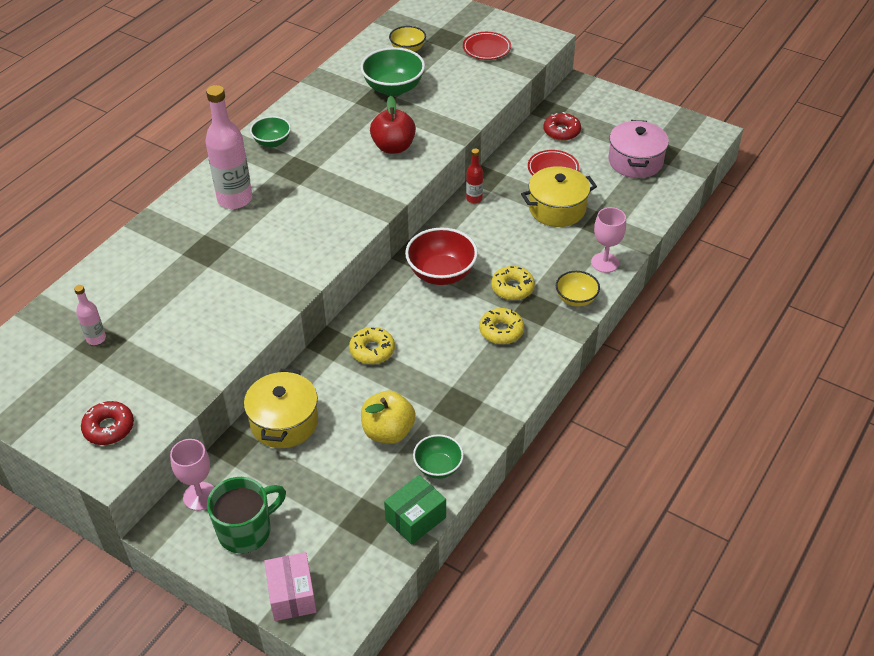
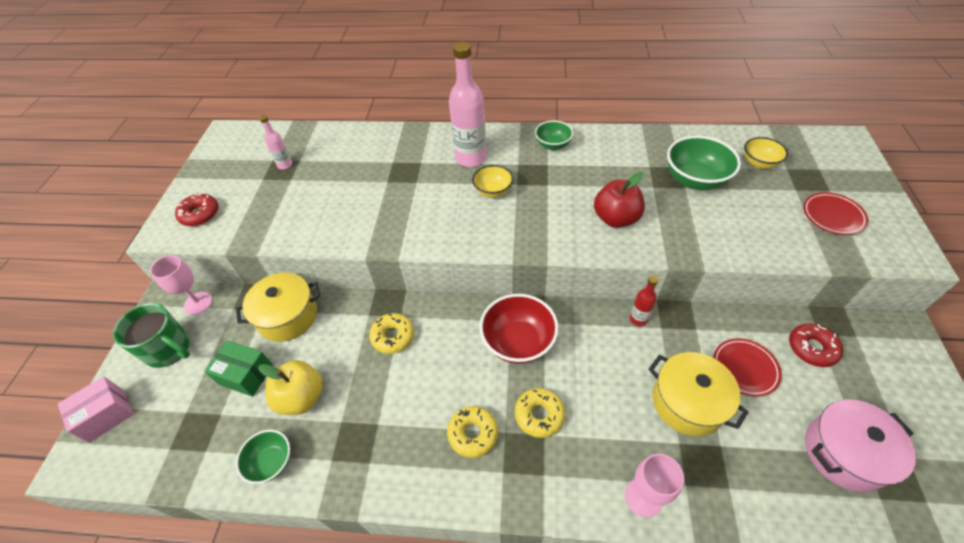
camera: 65 degrees right, 5 degrees up
(415, 518) = (204, 473): green box -> green box (246, 375)
(576, 299) = (564, 491): yellow bowl -> yellow bowl (493, 191)

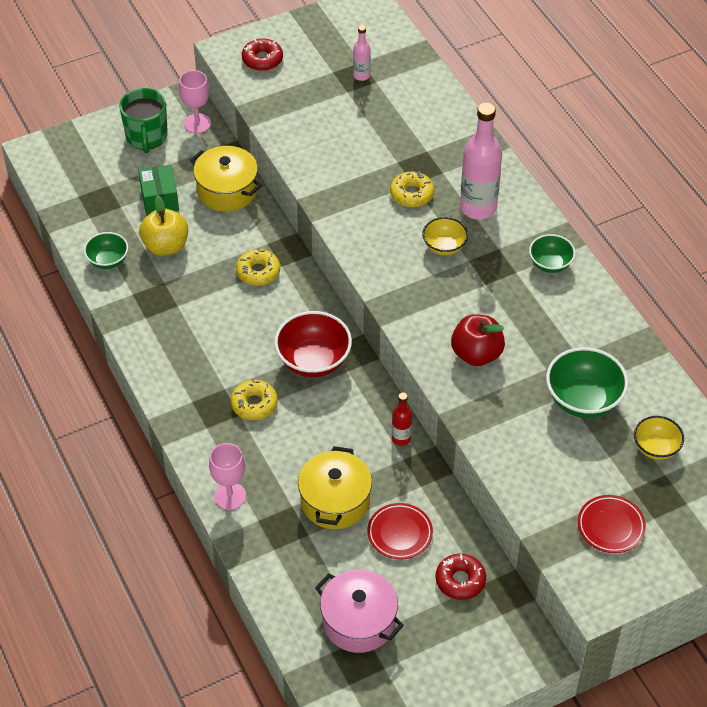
camera: 55 degrees right, 0 degrees up
(106, 415) = (75, 142): pink box -> none
(473, 434) = (209, 369): yellow donut -> yellow donut (412, 194)

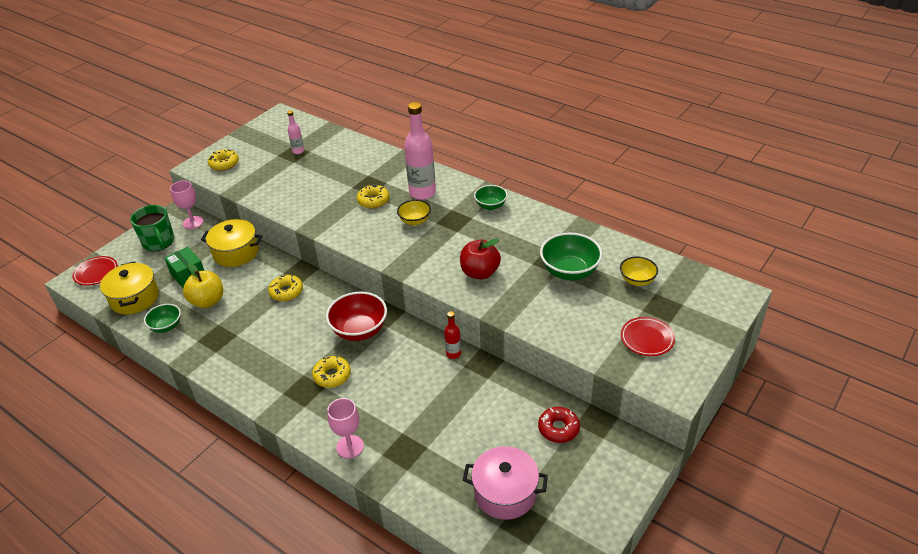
camera: 25 degrees left, 10 degrees down
(262, 59) = (224, 164): red donut -> yellow donut
(335, 501) = (432, 415): yellow pot -> yellow pot (134, 298)
(400, 533) = (494, 416): red plate -> red plate (96, 273)

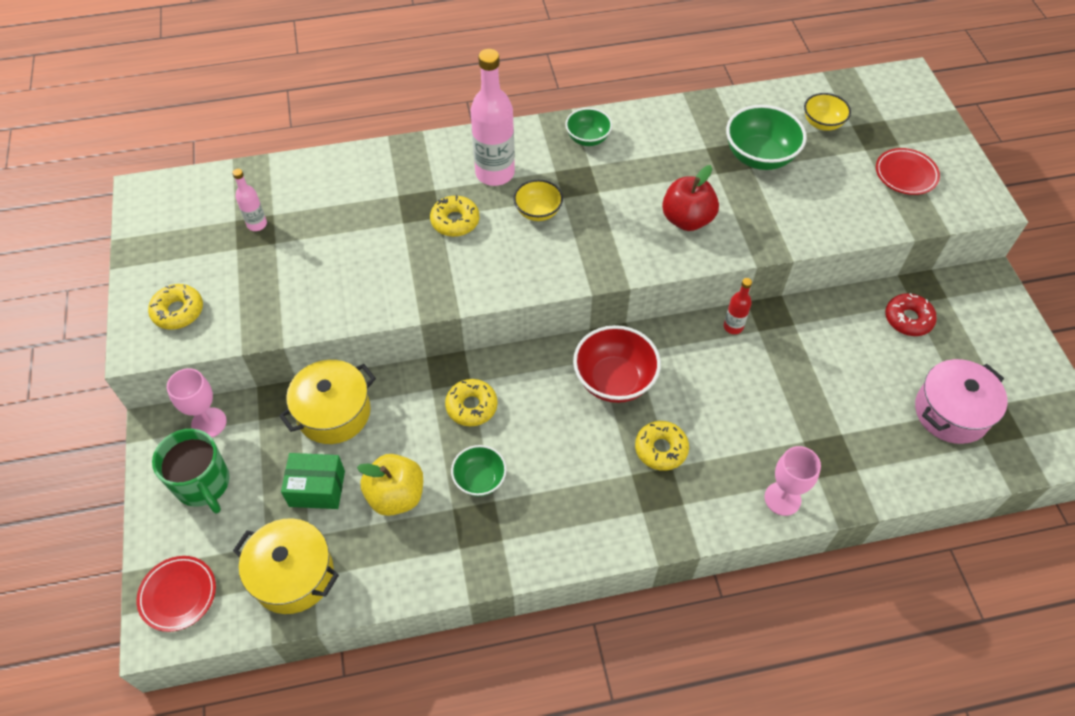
camera: 50 degrees left, 15 degrees up
(159, 242) = (203, 484): green mug -> green mug turned 45 degrees clockwise
(166, 326) = (395, 567): green bowl -> green bowl (479, 479)

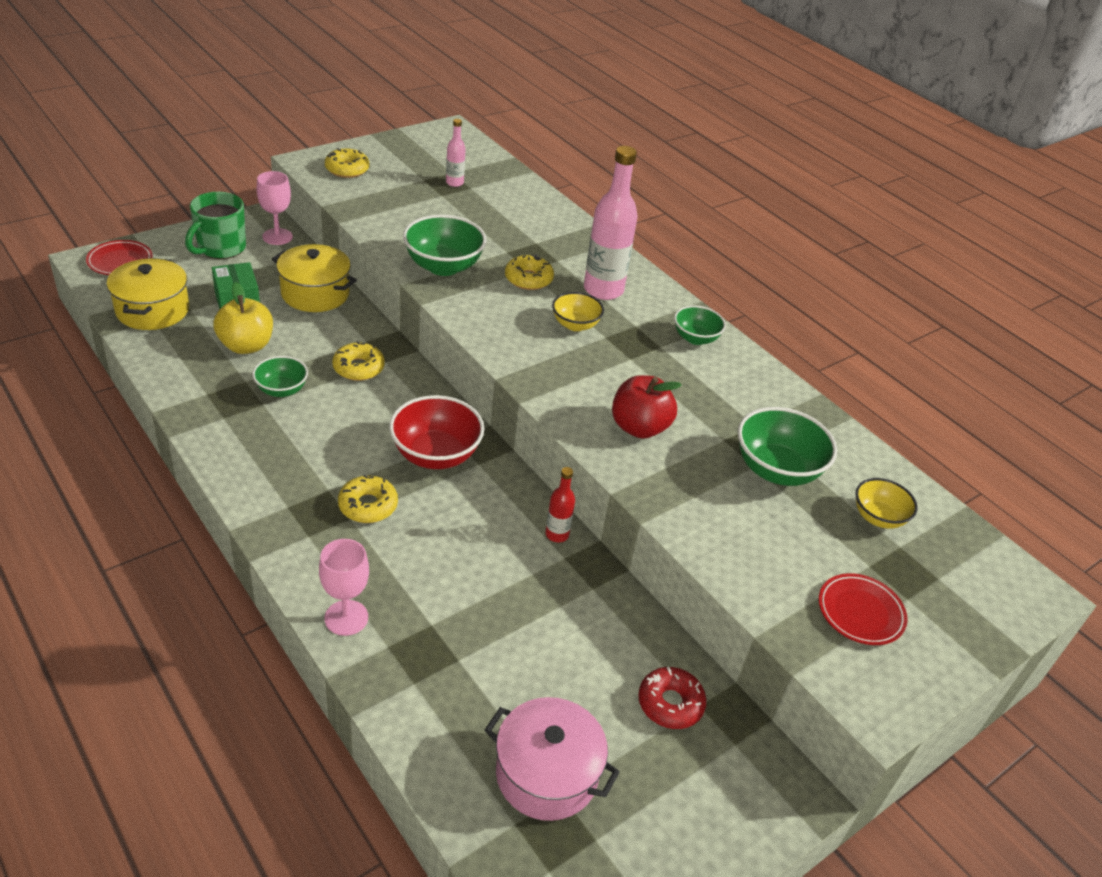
camera: 60 degrees right, 15 degrees down
(405, 280) = (443, 266): none -> green bowl

